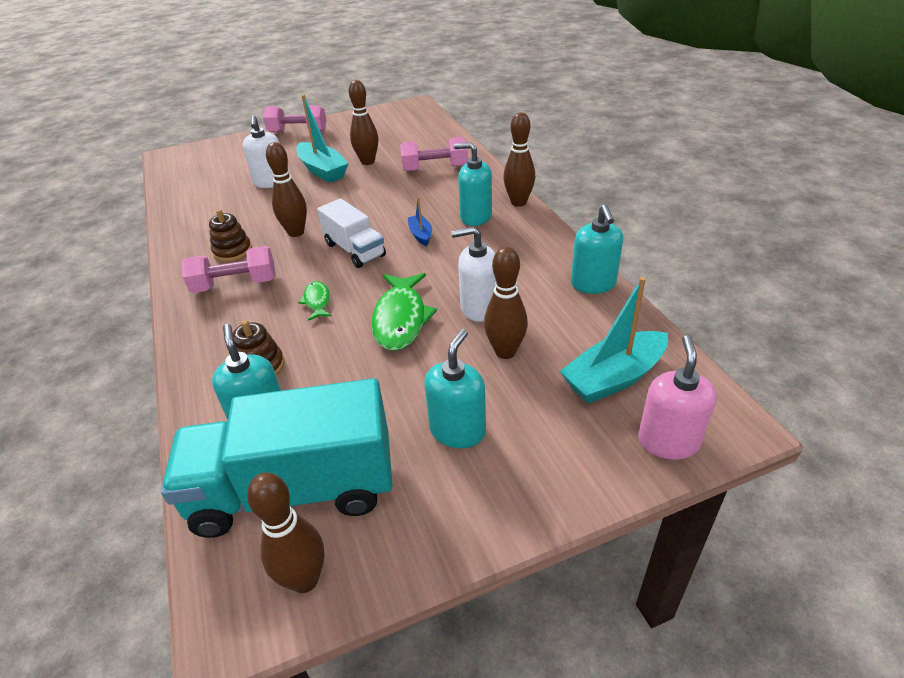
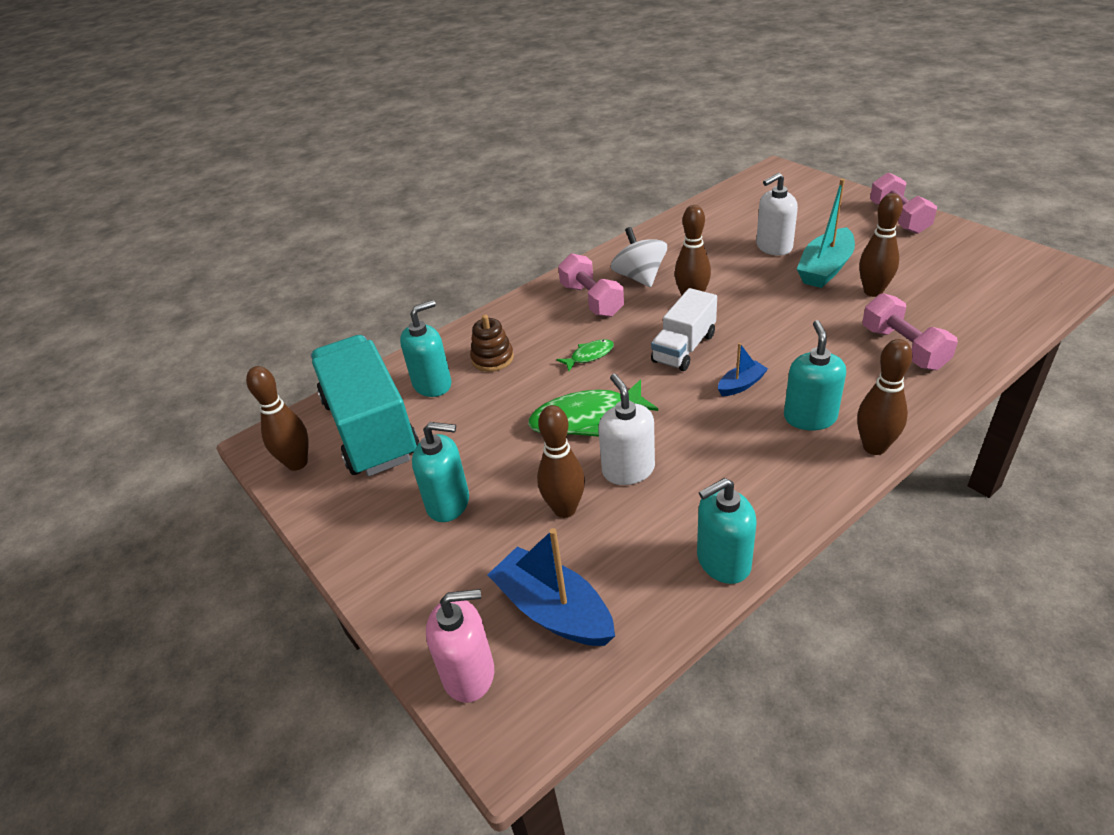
camera: 75 degrees right, 0 degrees up
(232, 251) = (639, 277): brown stacking toy -> white spinning top
(614, 377) = (553, 610): turquoise boat -> blue boat

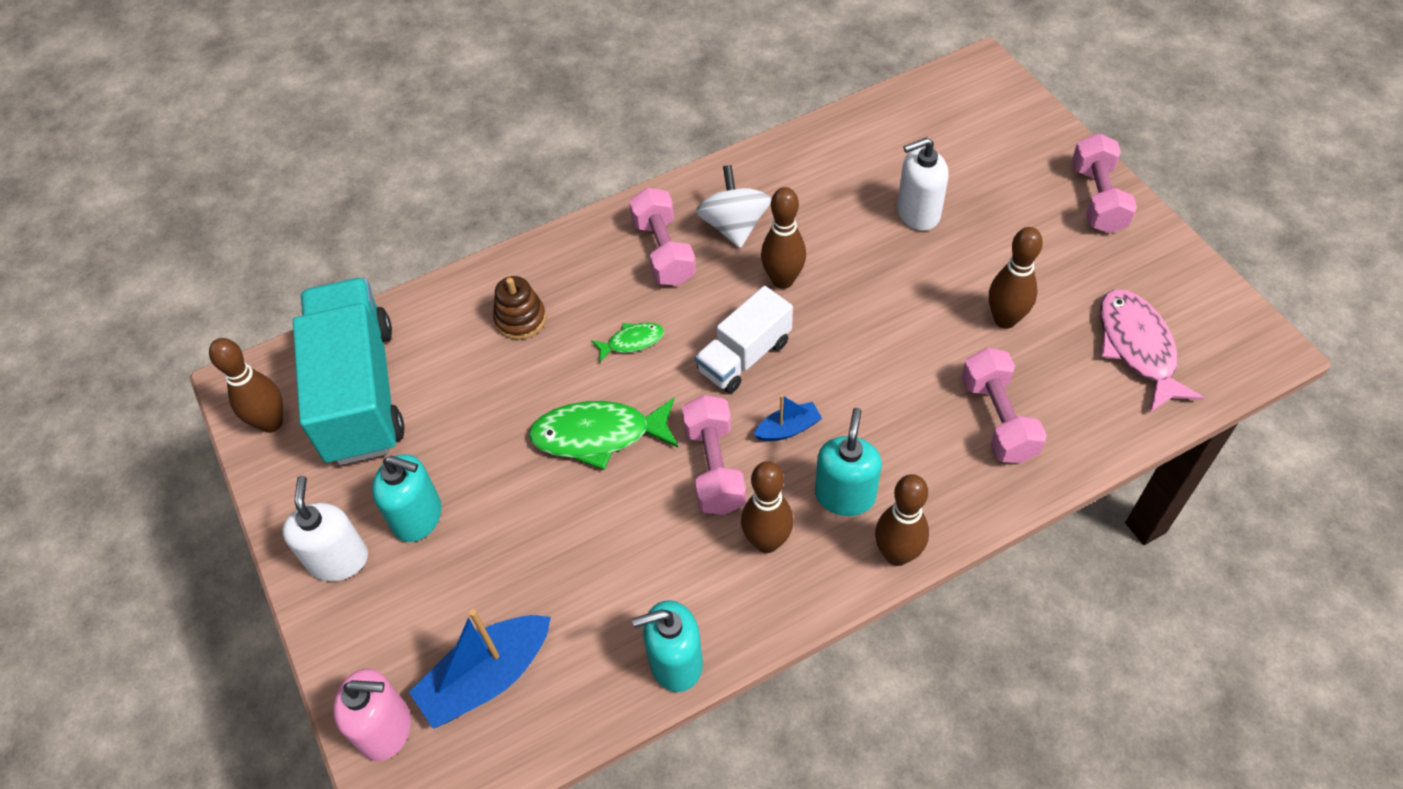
camera: 10 degrees right, 15 degrees up
(432, 384) = (442, 343): turquoise soap dispenser -> none
(553, 610) = (487, 677): blue boat -> blue boat turned 90 degrees counterclockwise
(565, 509) = (536, 555): brown bowling pin -> brown bowling pin (767, 541)
(628, 470) = (620, 519): white soap dispenser -> white soap dispenser (338, 559)
(692, 420) = (714, 467): none -> pink dumbbell
(825, 269) = (964, 266): turquoise boat -> none
(981, 289) = (1137, 348): none -> pink fish

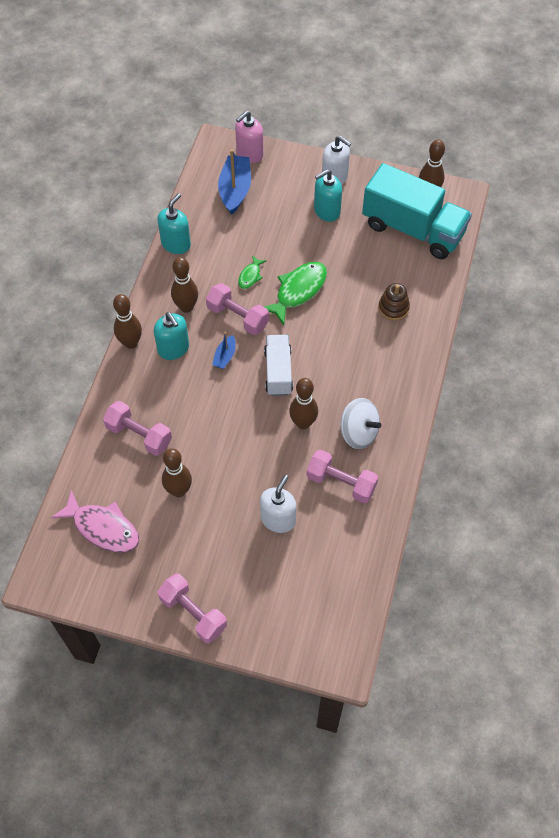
camera: 130 degrees right, 5 degrees up
(632, 342) = (334, 338): green fish -> green fish (250, 276)
(663, 251) = (374, 391): pink dumbbell -> pink dumbbell (341, 483)

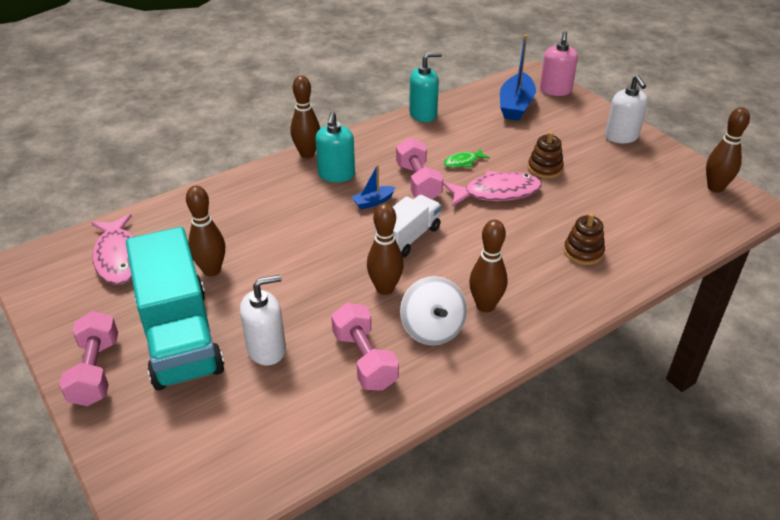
camera: 40 degrees right, 20 degrees down
(139, 435) = (233, 214): pink dumbbell -> none
(186, 307) = (381, 155): brown bowling pin -> brown bowling pin (485, 306)
(235, 190) = (515, 105): blue boat -> blue boat turned 150 degrees clockwise
(249, 154) = (555, 90): pink soap dispenser -> pink soap dispenser turned 75 degrees counterclockwise
(298, 291) = (497, 193): green fish -> pink fish
(310, 245) = (545, 168): none -> brown stacking toy
(326, 211) = (588, 154): turquoise soap dispenser -> none
(413, 229) = (669, 205): turquoise truck -> turquoise truck (180, 337)

